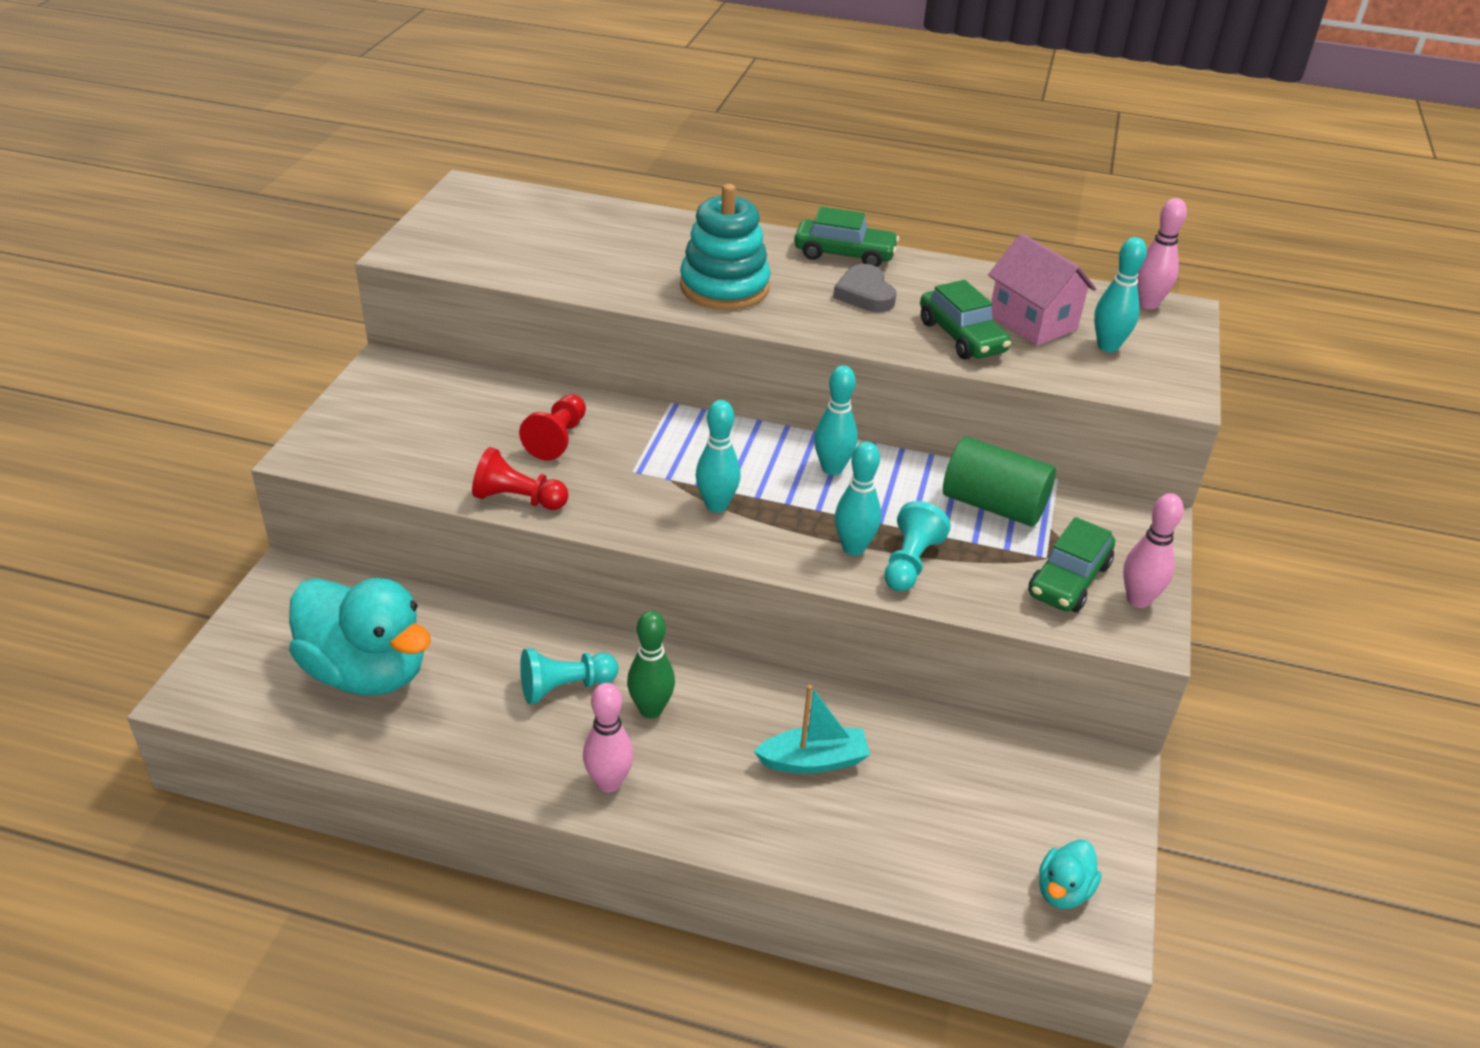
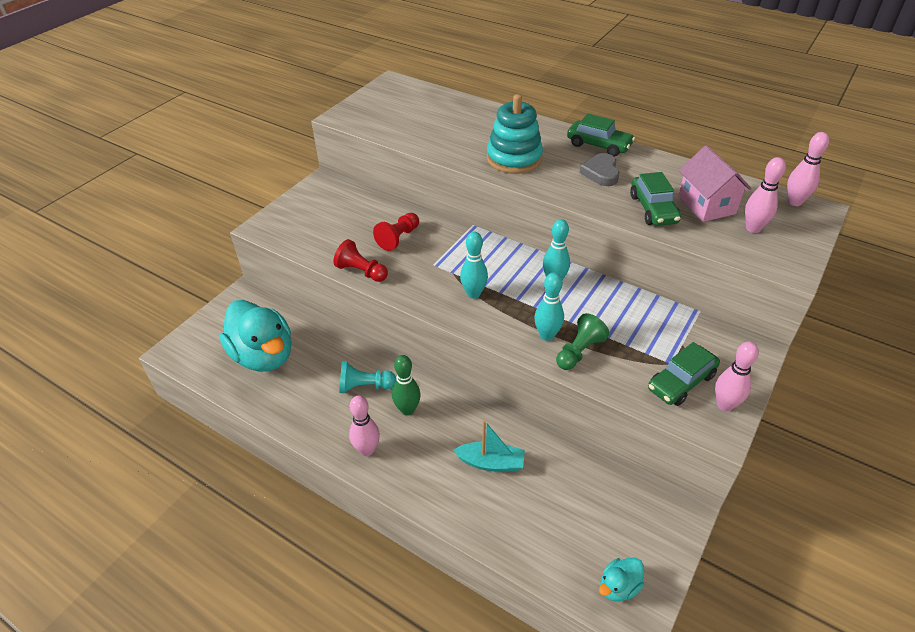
camera: 20 degrees right, 5 degrees up
(910, 563) = (579, 351): turquoise pawn -> green pawn
(993, 505) = (649, 322): green cylinder -> none
(1108, 346) = (753, 228): turquoise bowling pin -> pink bowling pin

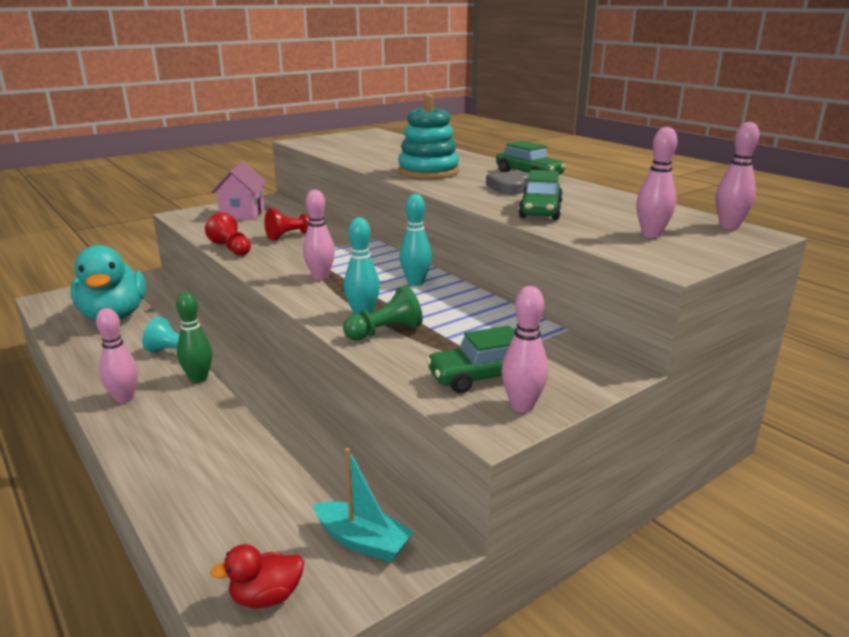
camera: 20 degrees right, 20 degrees down
(473, 294) = (320, 277): turquoise bowling pin -> pink bowling pin
(491, 462) = (237, 439): turquoise boat -> turquoise boat (362, 541)
(618, 587) = (266, 597): turquoise duck -> red duck
(706, 205) = (609, 215): pink house -> pink house (242, 213)

